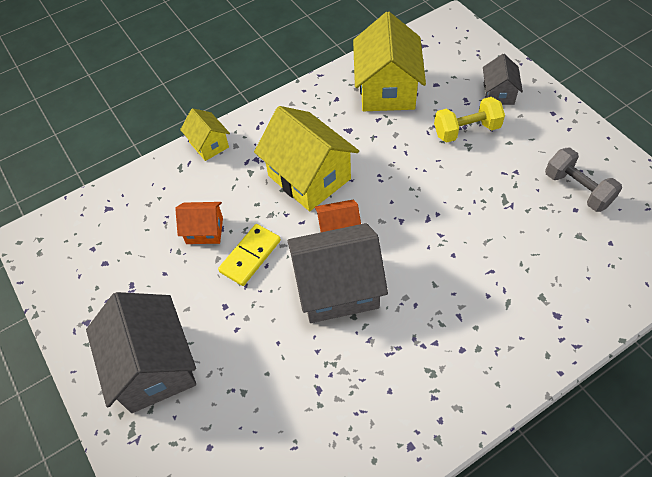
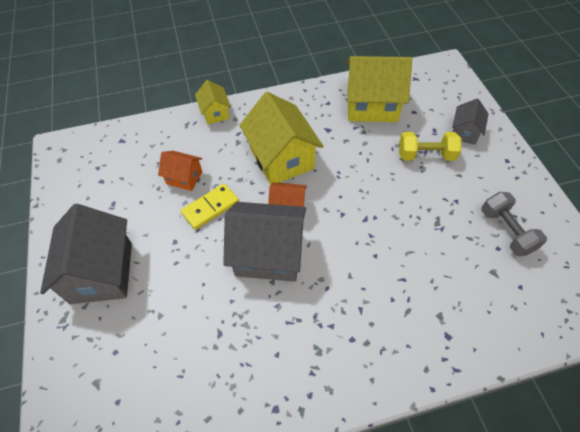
camera: 15 degrees right, 0 degrees up
(387, 89) = (371, 106): yellow house -> yellow house turned 75 degrees clockwise

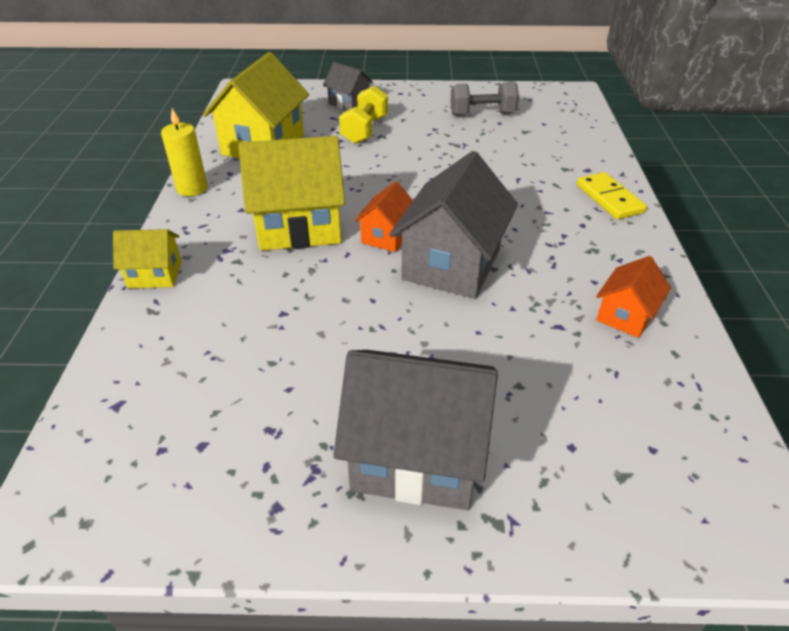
camera: 75 degrees left, 15 degrees down
(184, 177) = (270, 328): orange house -> orange house (625, 315)
(210, 207) = (347, 306): yellow domino -> yellow domino (609, 198)
(302, 93) = (192, 188): none -> yellow candle

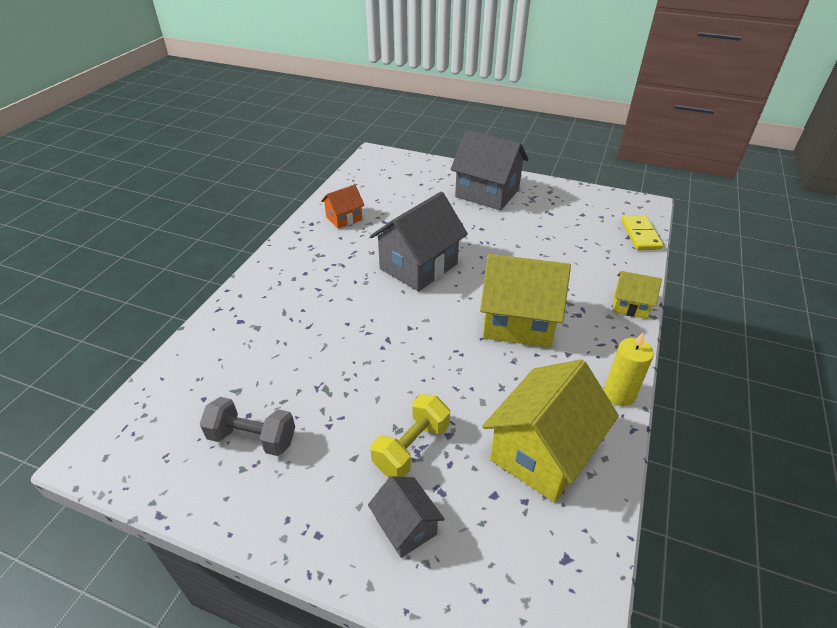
camera: 160 degrees left, 0 degrees up
(386, 236) = (452, 297): orange house -> none
(609, 198) = (260, 288): yellow domino -> yellow domino (640, 235)

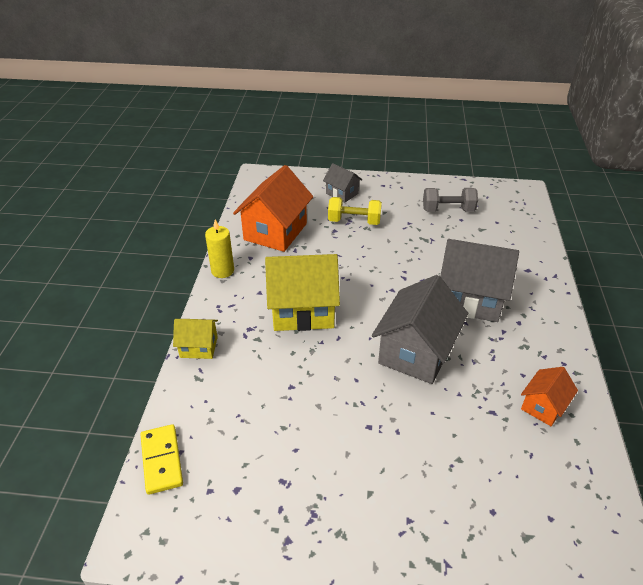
camera: 165 degrees right, 0 degrees up
(411, 447) = (354, 221): yellow dumbbell -> yellow dumbbell turned 75 degrees clockwise
(487, 193) = (384, 510): grey house -> grey house (470, 299)
(542, 452) = (275, 232): yellow house -> orange house

